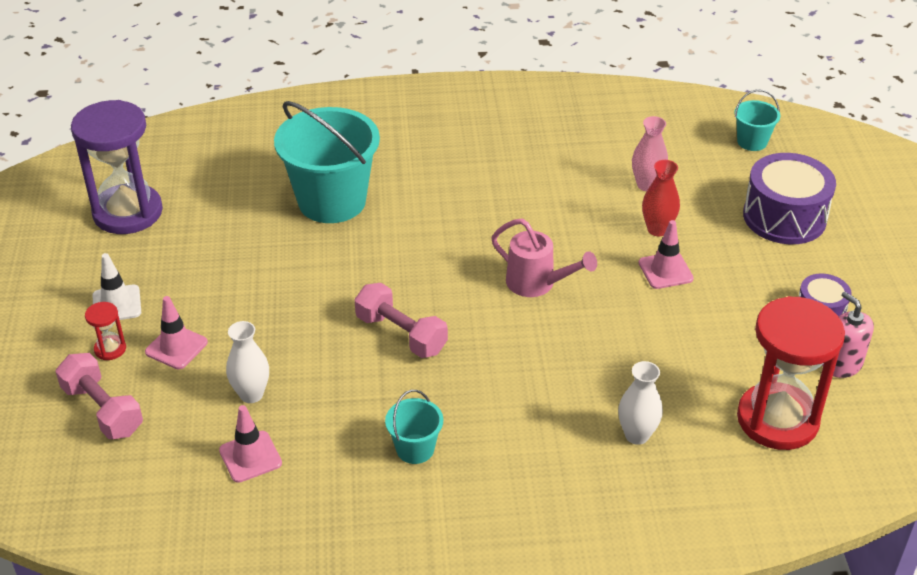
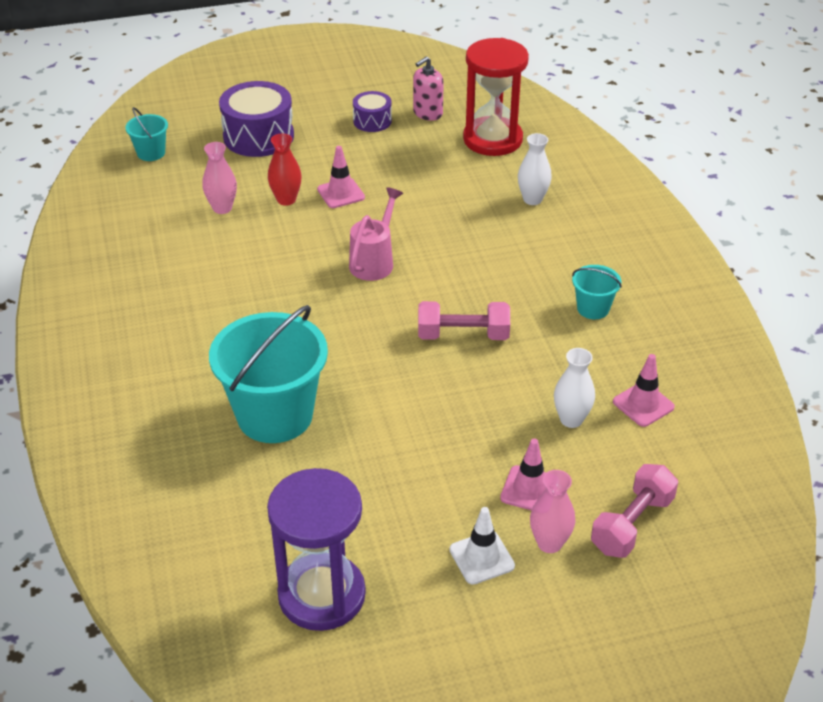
camera: 100 degrees left, 0 degrees up
(110, 349) = (549, 543): red hourglass -> pink vase
(401, 334) = (463, 335): pink dumbbell -> pink dumbbell turned 60 degrees clockwise

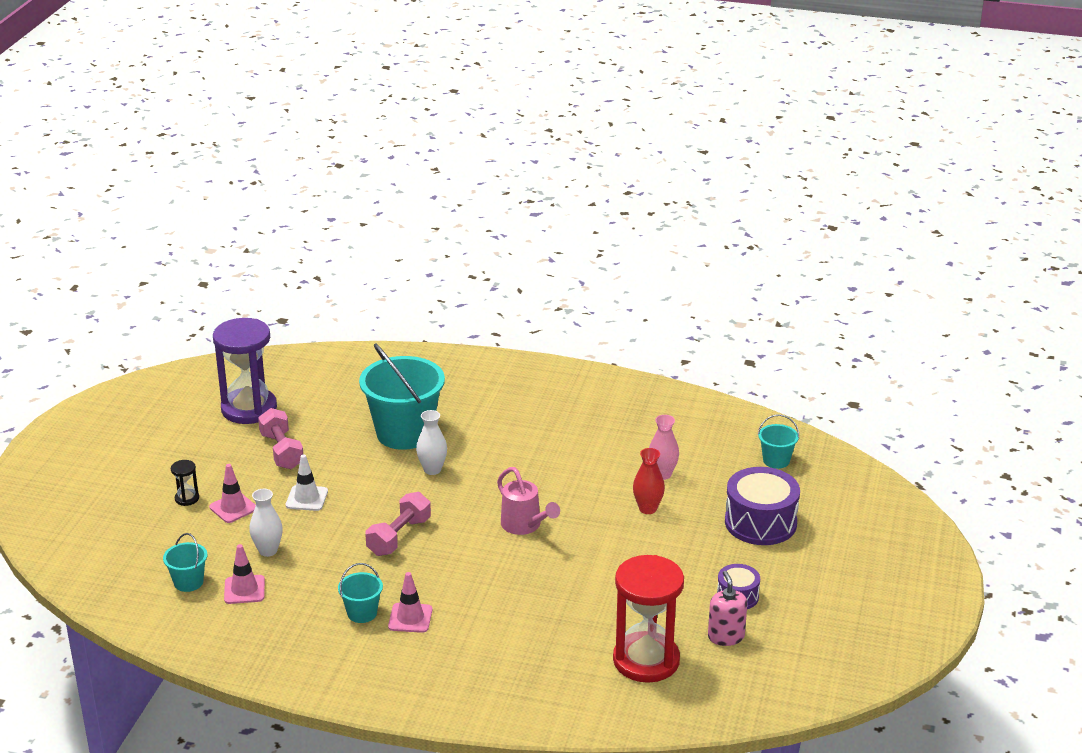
camera: 120 degrees right, 10 degrees down
(341, 193) = (632, 539): pink traffic cone -> pink traffic cone (410, 618)
(481, 558) = (207, 470): white traffic cone -> white traffic cone (307, 498)
(532, 199) = (530, 644): white vase -> white vase (432, 470)
(549, 543) = (187, 498): pink vase -> black hourglass
(632, 524) = (161, 536): pink dumbbell -> pink dumbbell (282, 451)
(675, 454) = (188, 582): none -> turquoise bucket

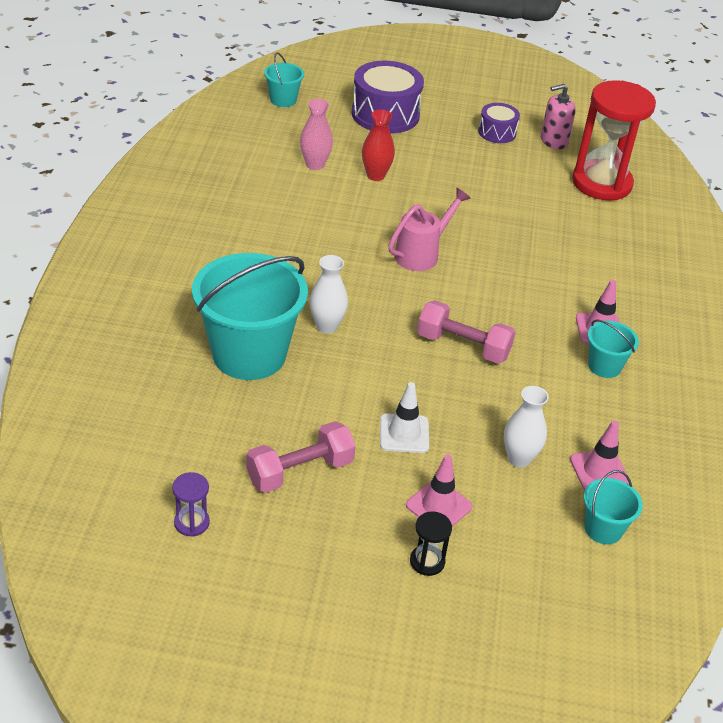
camera: 100 degrees left, 10 degrees up
(249, 409) = (191, 523): purple hourglass -> purple hourglass, size x0.41

